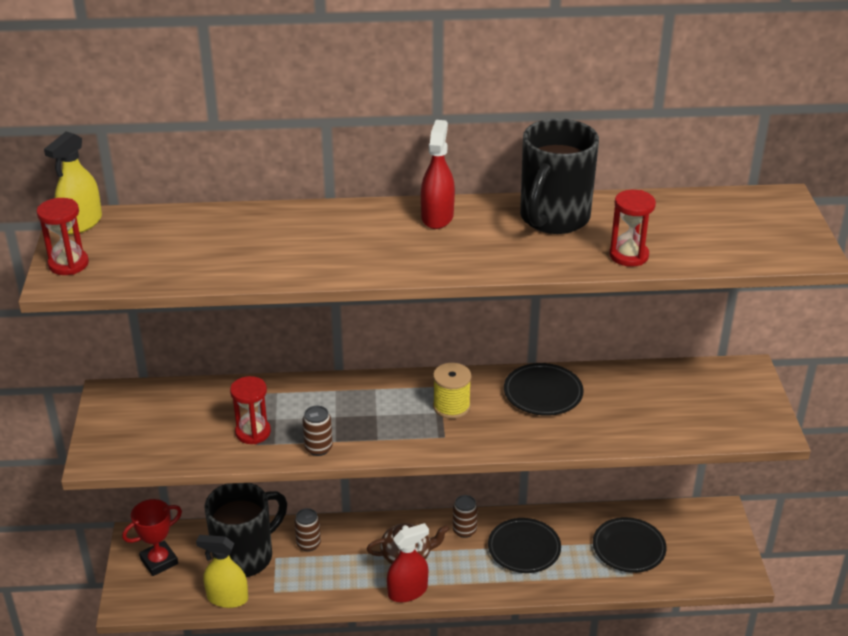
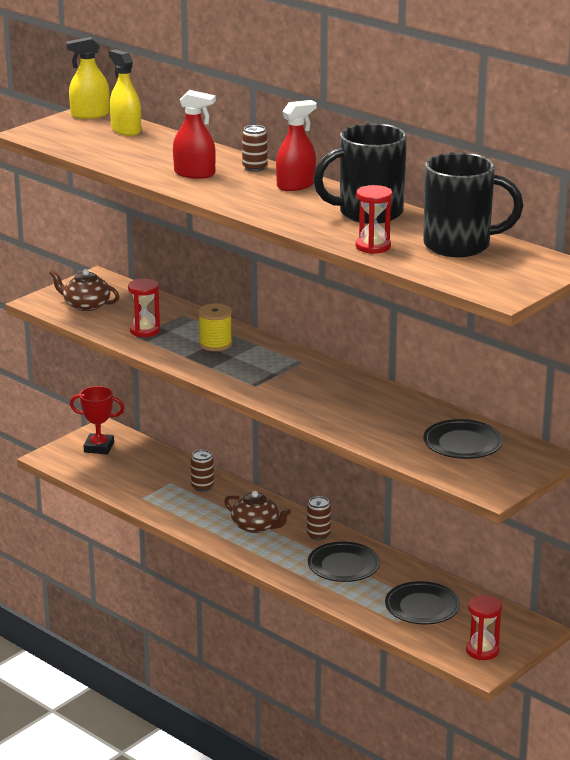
camera: 45 degrees right, 10 degrees down
(68, 264) = (47, 129): red hourglass -> red hourglass (482, 650)
(149, 435) = (86, 305): none -> brown teapot
(227, 598) = (109, 485): yellow spray bottle -> yellow spray bottle (126, 130)
(246, 556) = (154, 472): black mug -> black mug (460, 245)
(318, 448) = (168, 355): brown can -> brown can (254, 168)
(407, 591) = (225, 543): red spray bottle -> red spray bottle (194, 173)
(451, 406) = (289, 375): yellow spool -> yellow spool (215, 344)
(543, 393) = (365, 397): black plate -> black plate (462, 444)

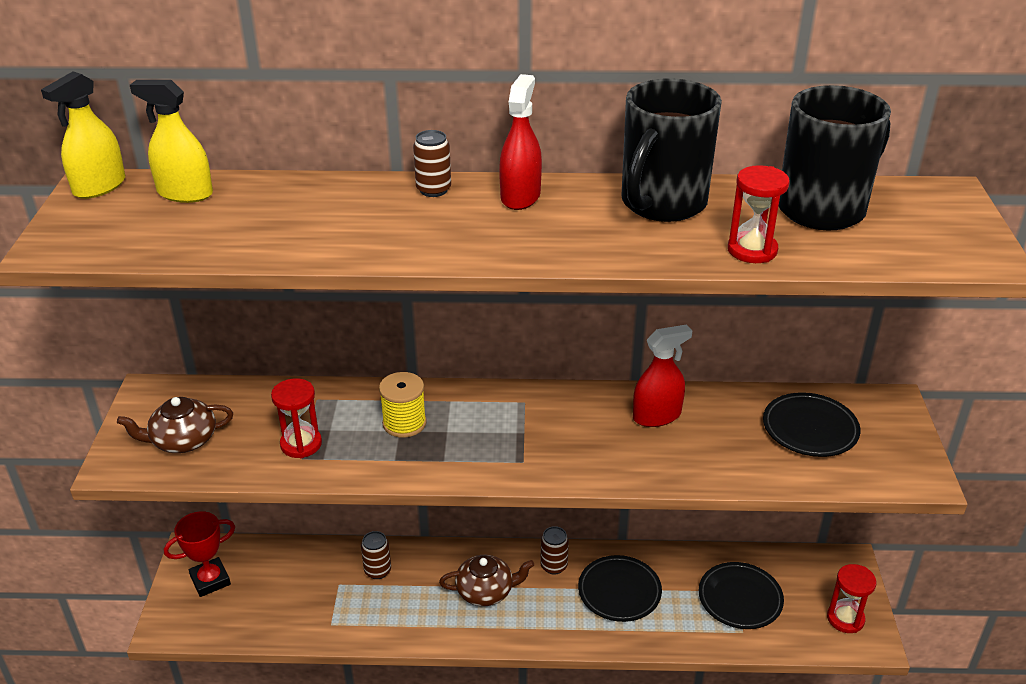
camera: 40 degrees left, 10 degrees up
(194, 173) = (377, 227): red spray bottle -> red spray bottle (657, 416)

